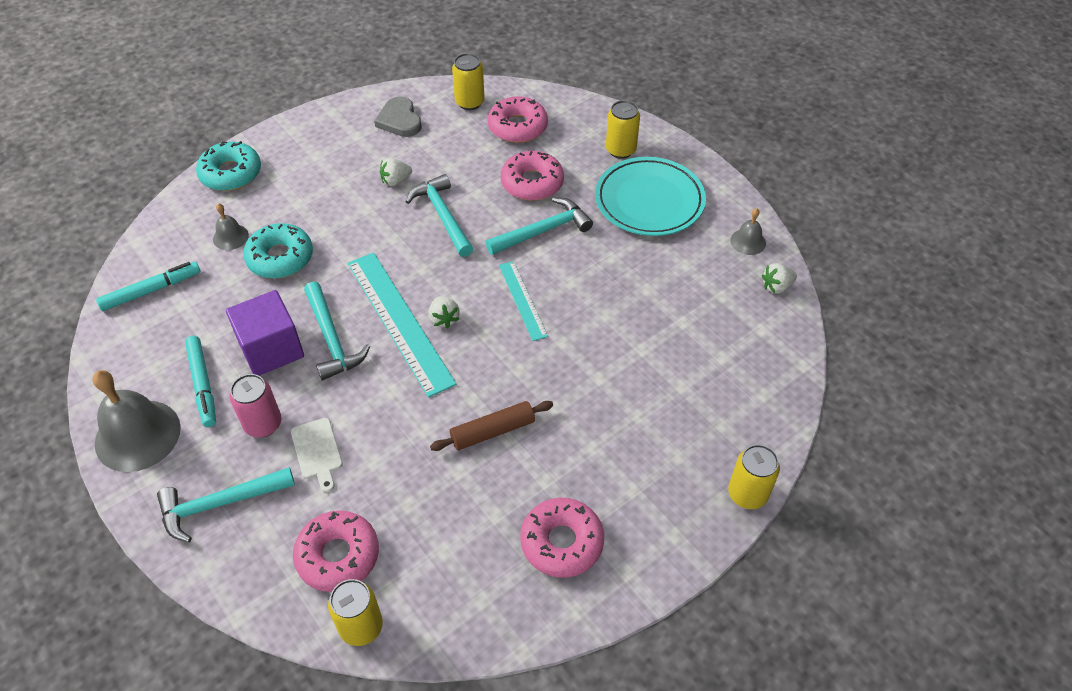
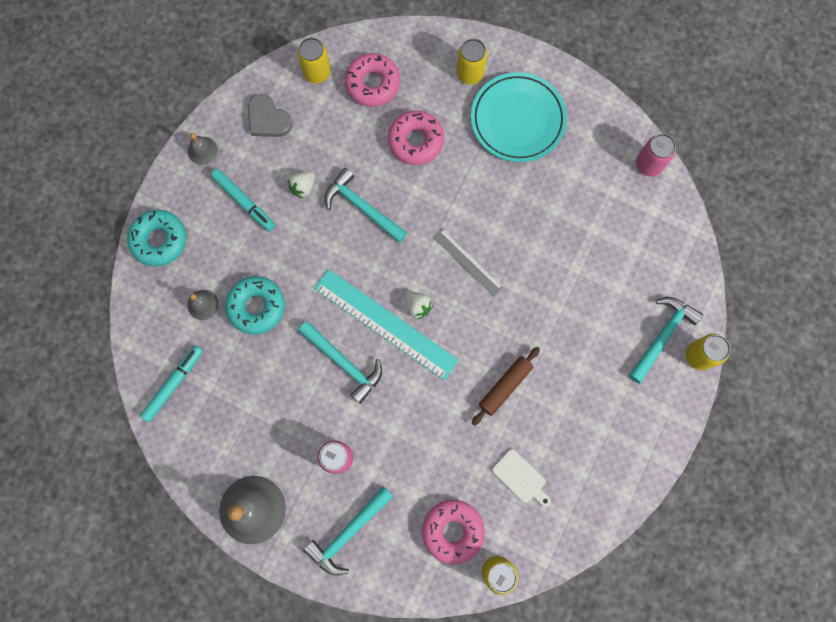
camera: 25 degrees left, 25 degrees up
(203, 385) = (272, 447): turquoise marker -> turquoise marker (244, 202)
(271, 349) = (303, 393): purple cube -> none
(317, 451) = (391, 460): white cutting board -> white cutting board (521, 478)
(522, 300) = (467, 262): turquoise ruler -> grey ruler
(543, 231) = (449, 187): turquoise hammer -> turquoise hammer (662, 336)
(562, 542) = (594, 450): pink donut -> none
(748, 241) = (610, 129): grey bell -> grey bell (202, 150)
(776, 286) = (648, 164): white strawberry -> pink can

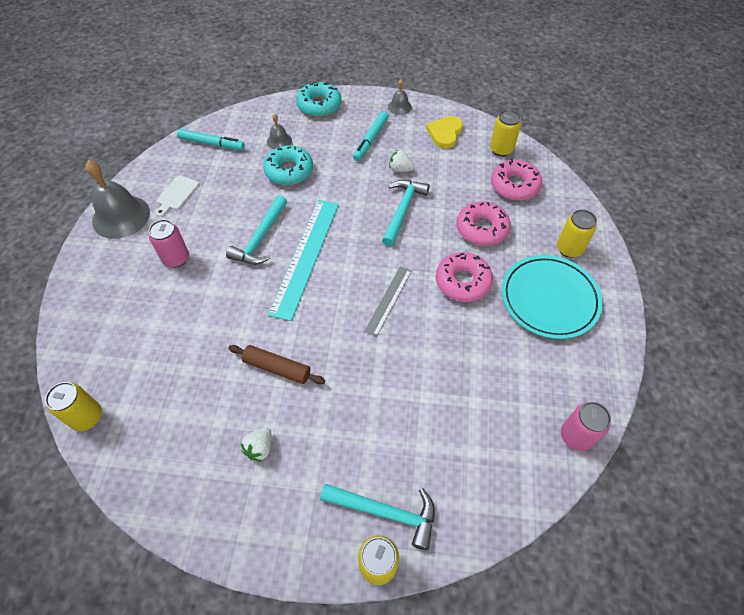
camera: 70 degrees right, 20 degrees down
(268, 119) = (445, 133): grey heart -> yellow heart
(348, 533) = (110, 285): turquoise hammer -> none
(418, 306) = (330, 275): white strawberry -> white strawberry (259, 448)
(452, 531) = (123, 365): pink donut -> pink donut (462, 282)
(521, 478) = (187, 410): white cutting board -> white cutting board (176, 194)

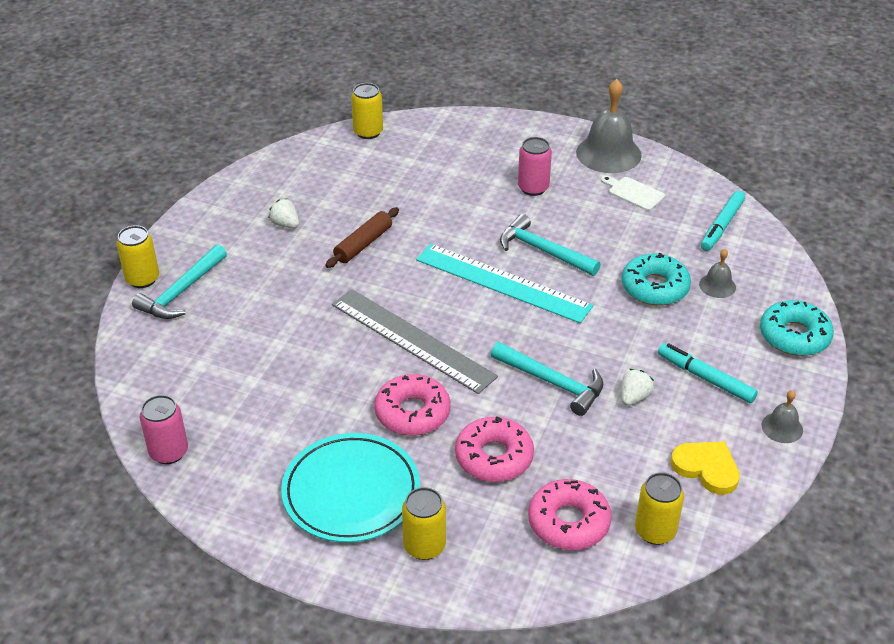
camera: 105 degrees right, 15 degrees down
(388, 300) = (412, 340): grey ruler -> grey ruler, size x1.83

